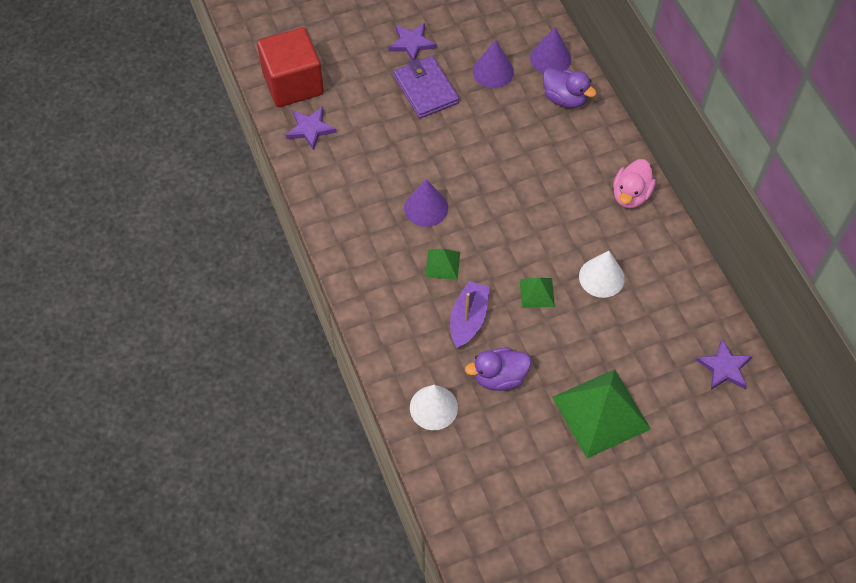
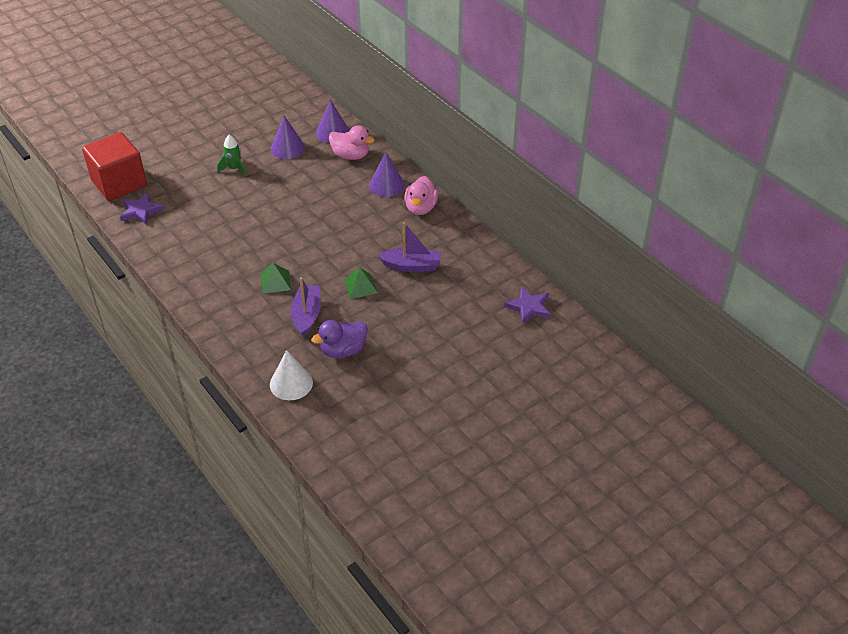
camera: 15 degrees left, 15 degrees down
(412, 43) = (216, 141): purple star -> none
(426, 90) = (234, 169): purple wallet -> green rocket
(426, 208) = (252, 246): purple cone -> purple cone (386, 185)
(564, 98) = (350, 155): purple duck -> pink duck
(601, 277) = (411, 266): white cone -> purple boat
(601, 413) = (436, 358): green pyramid -> none

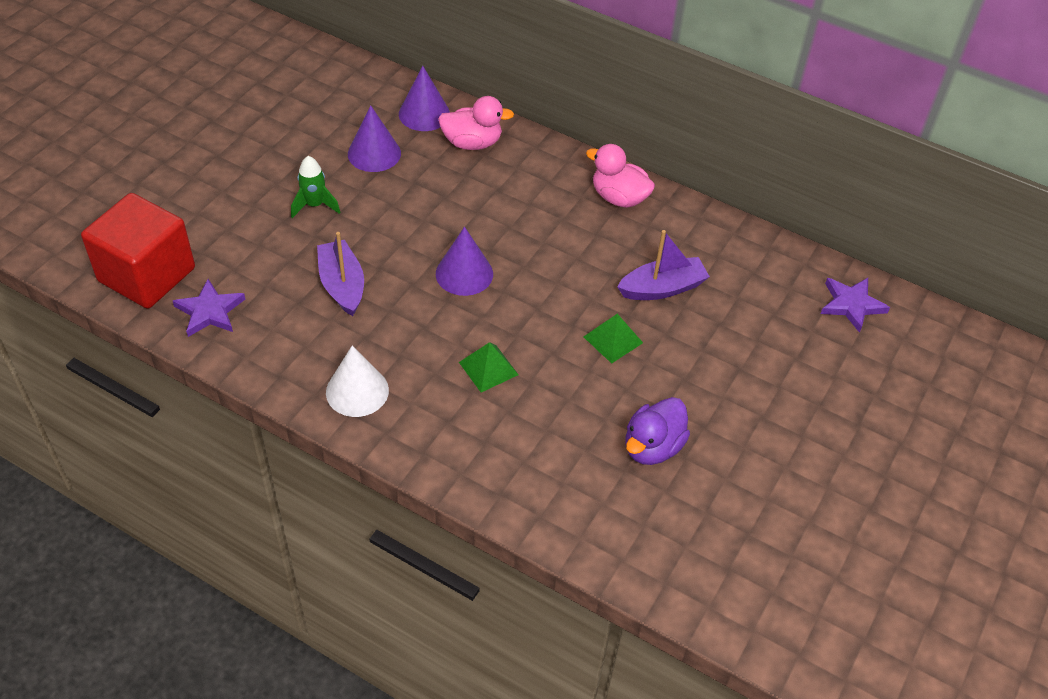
camera: 25 degrees left, 5 degrees up
(291, 383) = (613, 523): white cone -> white cone (357, 391)
(307, 315) = (567, 408): purple boat -> purple boat (342, 285)
(386, 185) = (551, 175): purple cone -> purple cone (464, 273)
(421, 208) = (619, 198): pink duck -> pink duck turned 135 degrees clockwise

